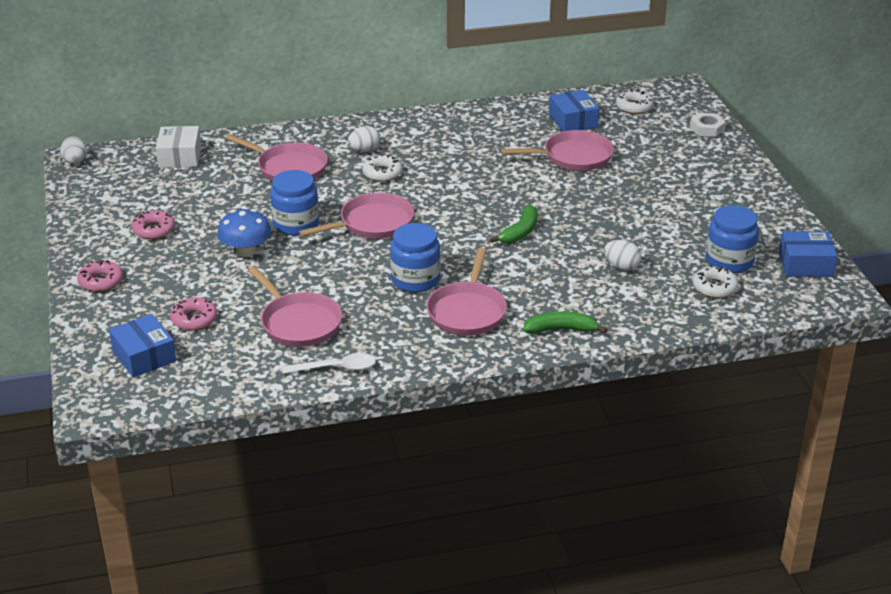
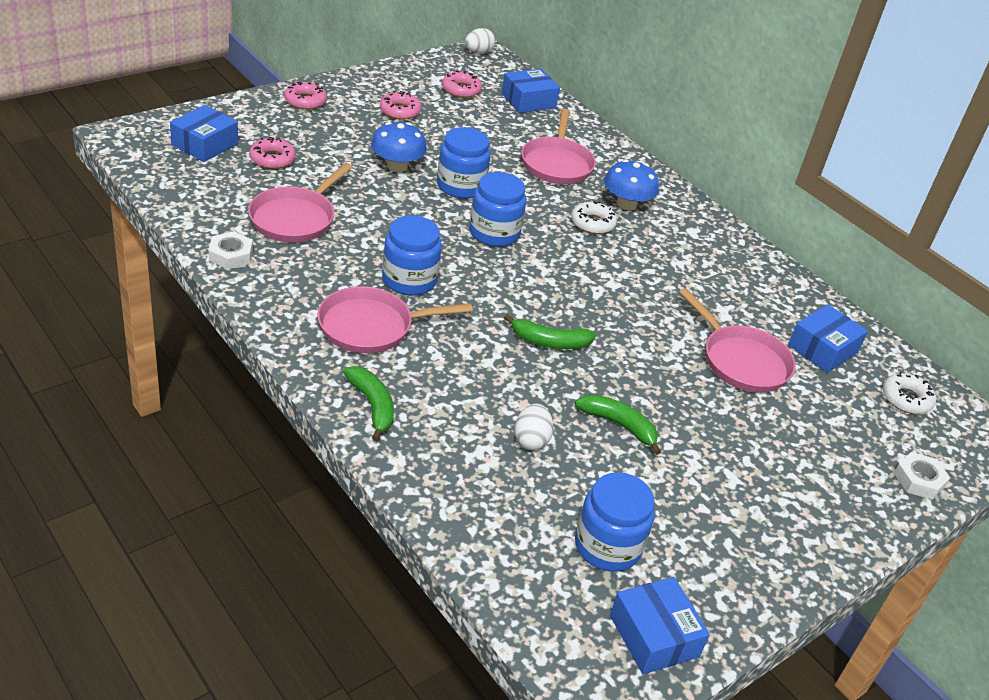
camera: 60 degrees right, 5 degrees up
(137, 188) = (461, 90): none -> pink donut
(180, 156) = (528, 101): white box -> blue box
(336, 368) = (231, 255): white spoon -> white nut
(364, 150) = (626, 204): white egg -> blue mushroom
(372, 223) = (494, 233): pink pan -> blue jar
(620, 226) = (619, 425): none -> green banana
(714, 287) = (537, 538): white donut -> none

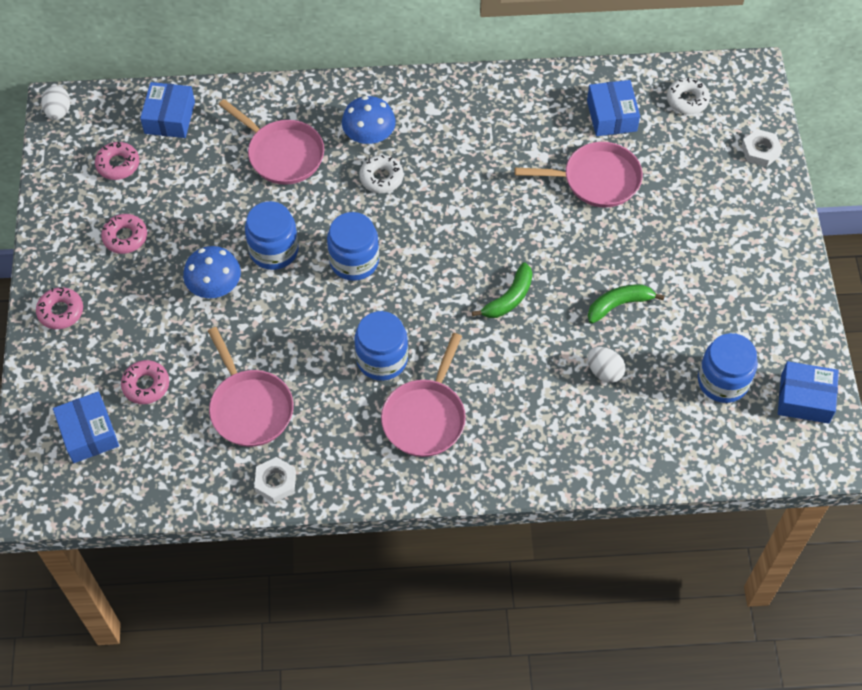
camera: 50 degrees left, 20 degrees up
(372, 406) = (516, 461): green banana -> none

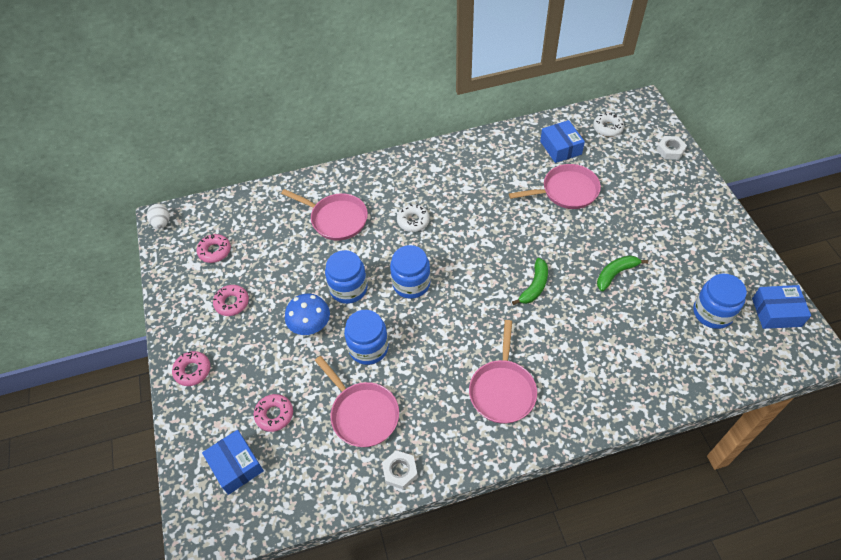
camera: 10 degrees left, 5 degrees down
(170, 117) = (246, 211): blue box -> none
(369, 135) = (395, 194): blue mushroom -> none
(382, 359) = (454, 352): blue jar -> blue jar (368, 348)
(604, 371) = (624, 325): white egg -> none

